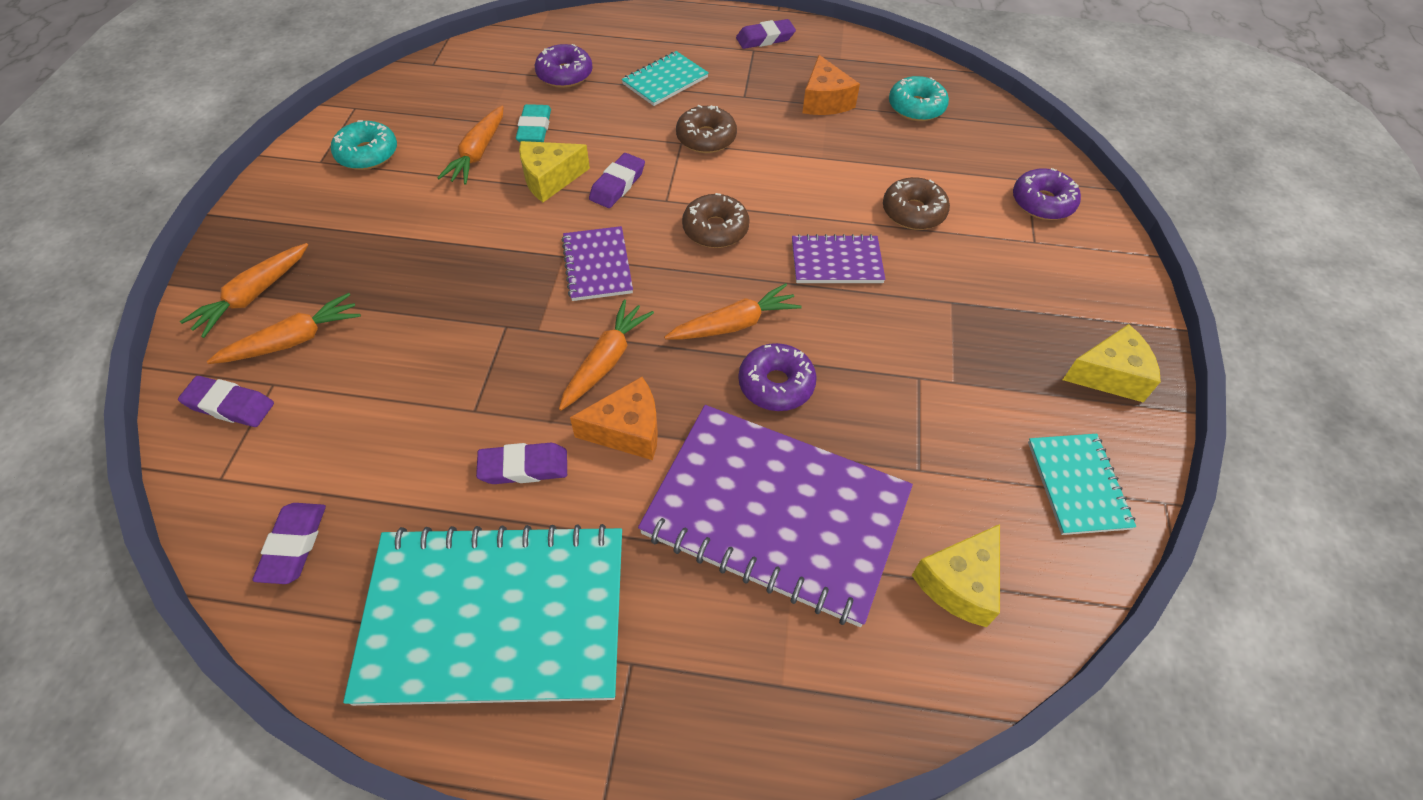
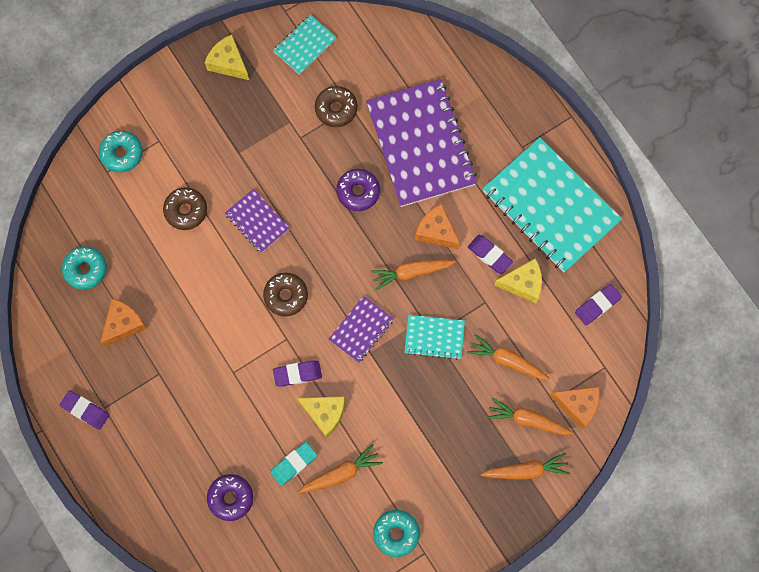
camera: 130 degrees left, 20 degrees up
(230, 405) = (578, 405): purple eraser -> orange cheese
(665, 81) = (184, 432): turquoise notebook -> turquoise notebook (434, 337)
(706, 138) = (217, 362): brown donut -> brown donut (336, 109)
(734, 324) = (340, 236): orange carrot -> orange carrot (507, 360)
(959, 583) = (390, 62): yellow cheese -> yellow cheese (523, 283)
(1042, 202) = (122, 154): purple donut -> turquoise donut

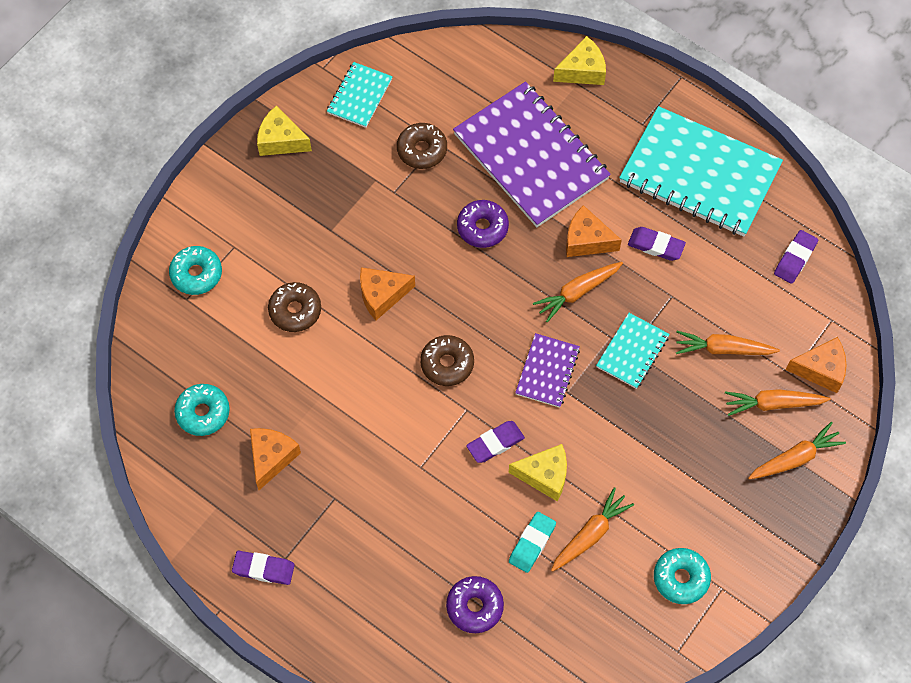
camera: 20 degrees left, 10 degrees down
(257, 221) = (382, 295): purple notebook -> orange cheese
(434, 337) = (632, 351): turquoise notebook -> turquoise notebook turned 45 degrees counterclockwise
(523, 283) = (705, 263): yellow cheese -> yellow cheese (582, 71)

